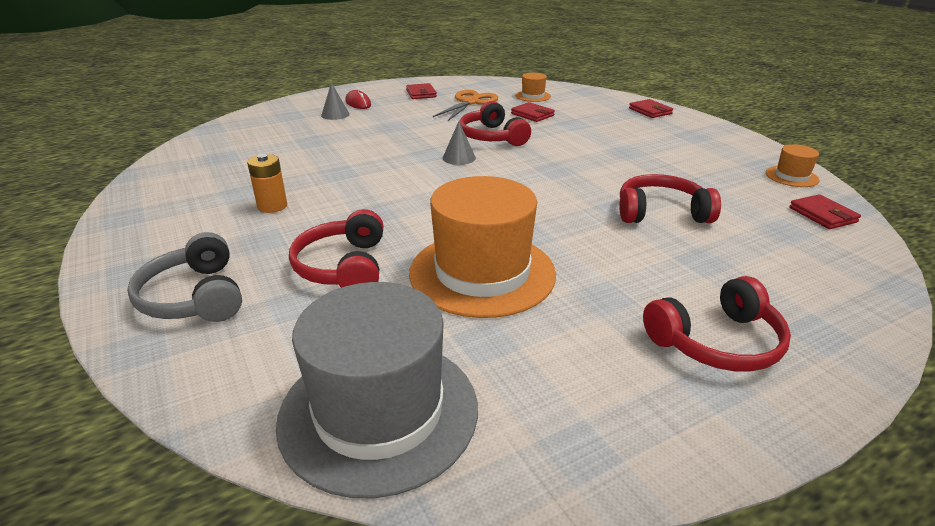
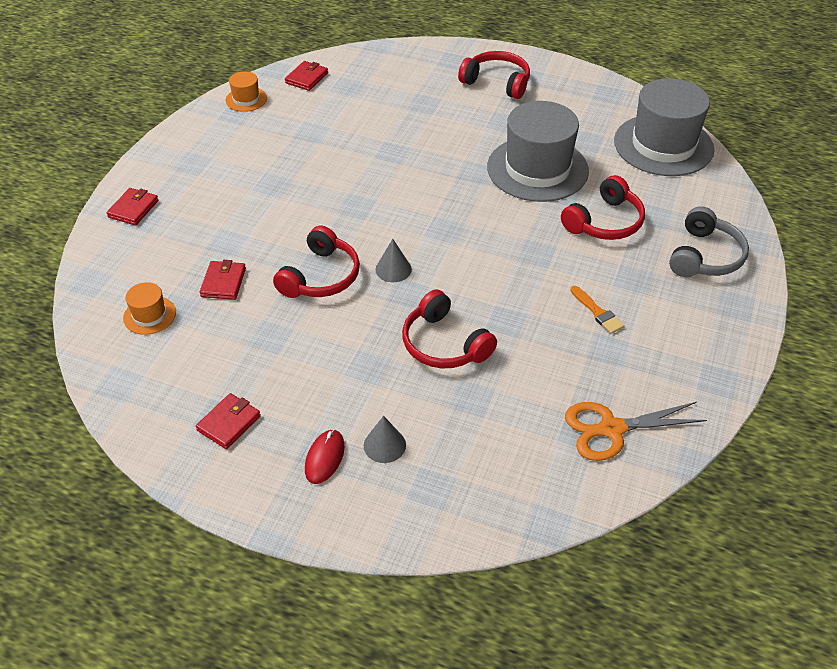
camera: 130 degrees left, 15 degrees up
(272, 206) = (597, 312): orange battery -> orange brush
(470, 102) = (224, 354): orange scissors -> orange scissors (611, 429)
(482, 273) = (537, 169): orange hat -> grey hat
(661, 212) = (376, 134): red headphones -> red headphones (444, 344)

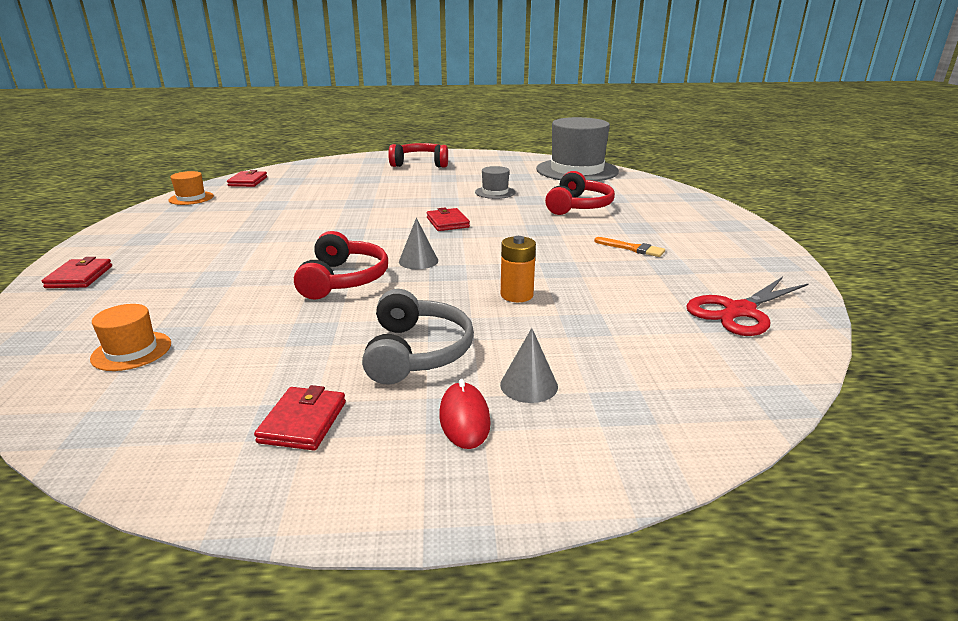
camera: 25 degrees left, 20 degrees down
(223, 282) = (226, 305): red wallet -> red wallet (447, 222)
(444, 344) = (516, 295): red headphones -> orange battery
(537, 169) = (495, 192): grey hat -> grey hat, size x0.44
(611, 429) = (739, 311): orange scissors -> red scissors
(705, 256) = (674, 208): grey headphones -> grey headphones (417, 352)

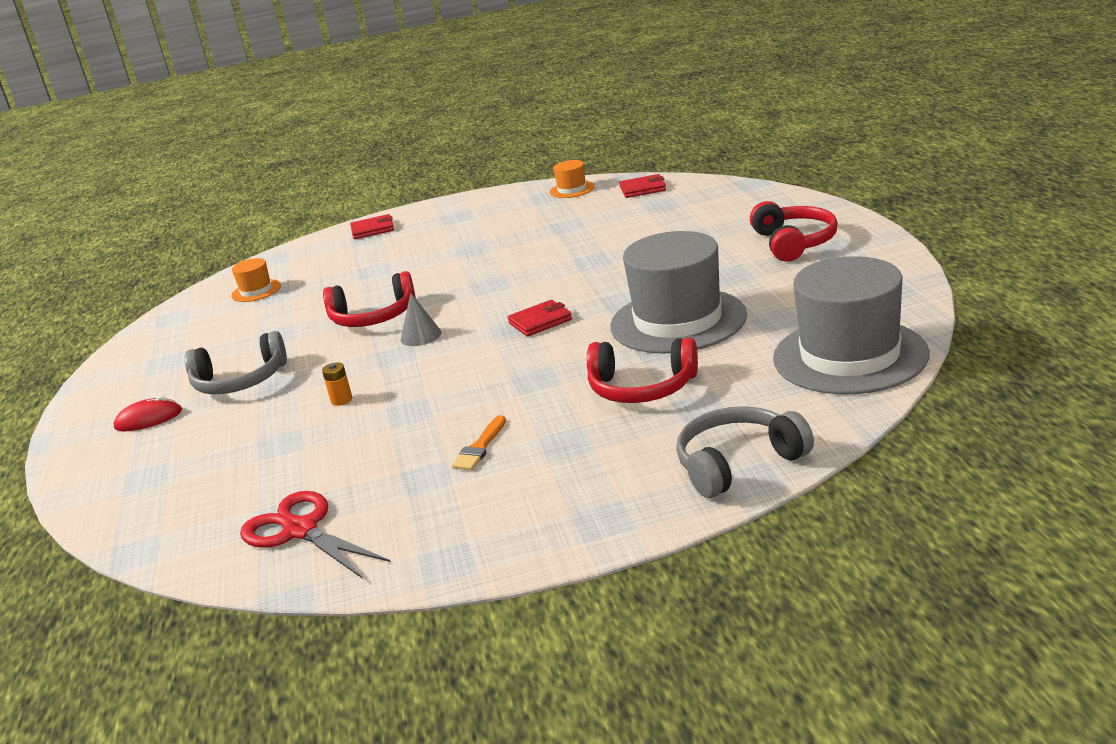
camera: 85 degrees right, 0 degrees up
(303, 422) = (160, 369): red wallet -> none
(495, 192) = (678, 321): grey hat -> grey hat, size x2.26
(516, 295) = (341, 400): orange battery -> orange battery, size x0.65
(529, 385) = (183, 435): grey cone -> none
(677, 197) = (738, 463): none -> grey headphones

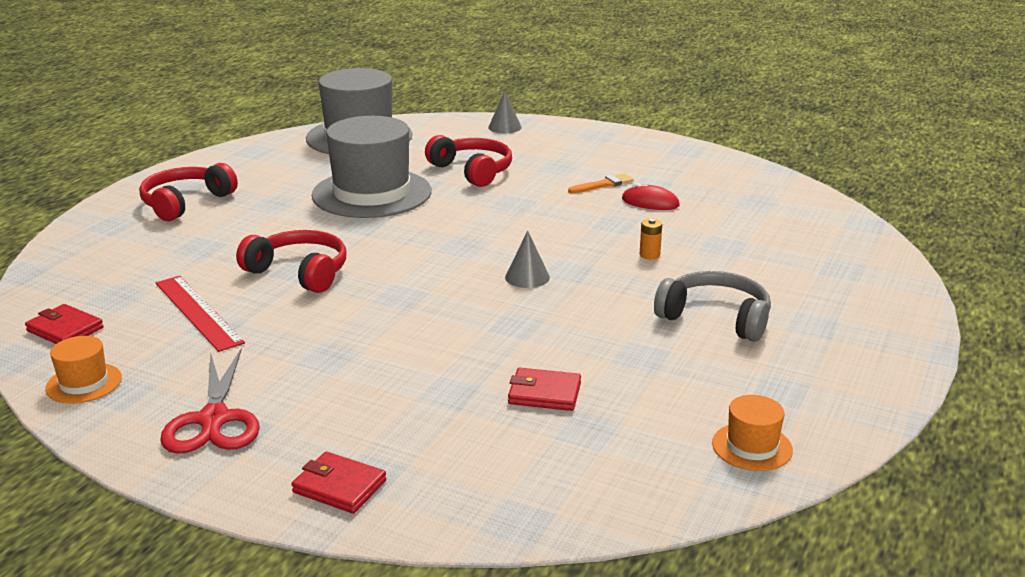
camera: 145 degrees left, 0 degrees up
(148, 419) = (823, 322): red mouse -> red mouse (650, 202)
(256, 291) = (600, 453): orange hat -> orange hat (752, 447)
(301, 530) = (749, 191): red scissors -> red scissors (214, 420)
(373, 317) = (534, 322): red headphones -> red headphones (299, 272)
(540, 321) = (436, 239): red wallet -> red wallet (544, 393)
(594, 223) = (197, 312): none -> red ruler
(738, 463) = (504, 127): grey headphones -> grey cone

